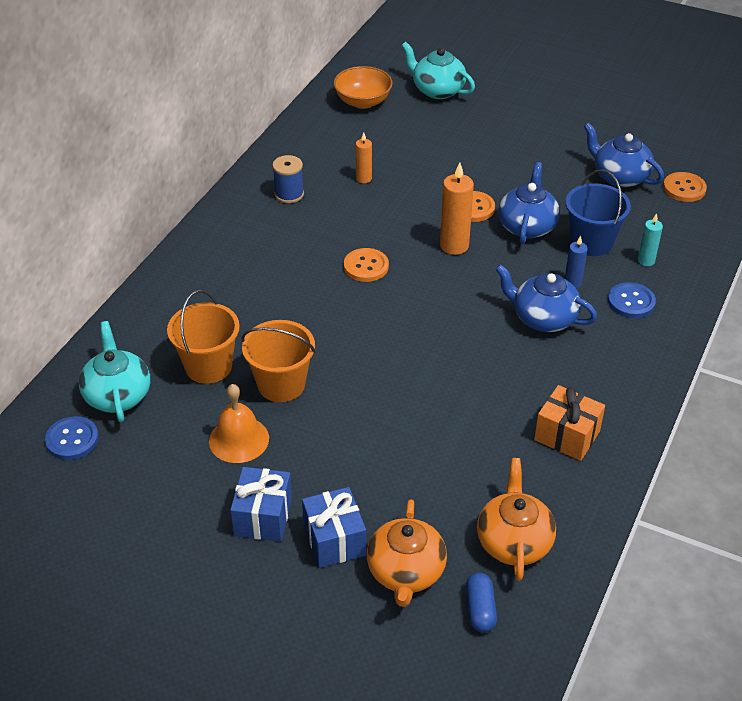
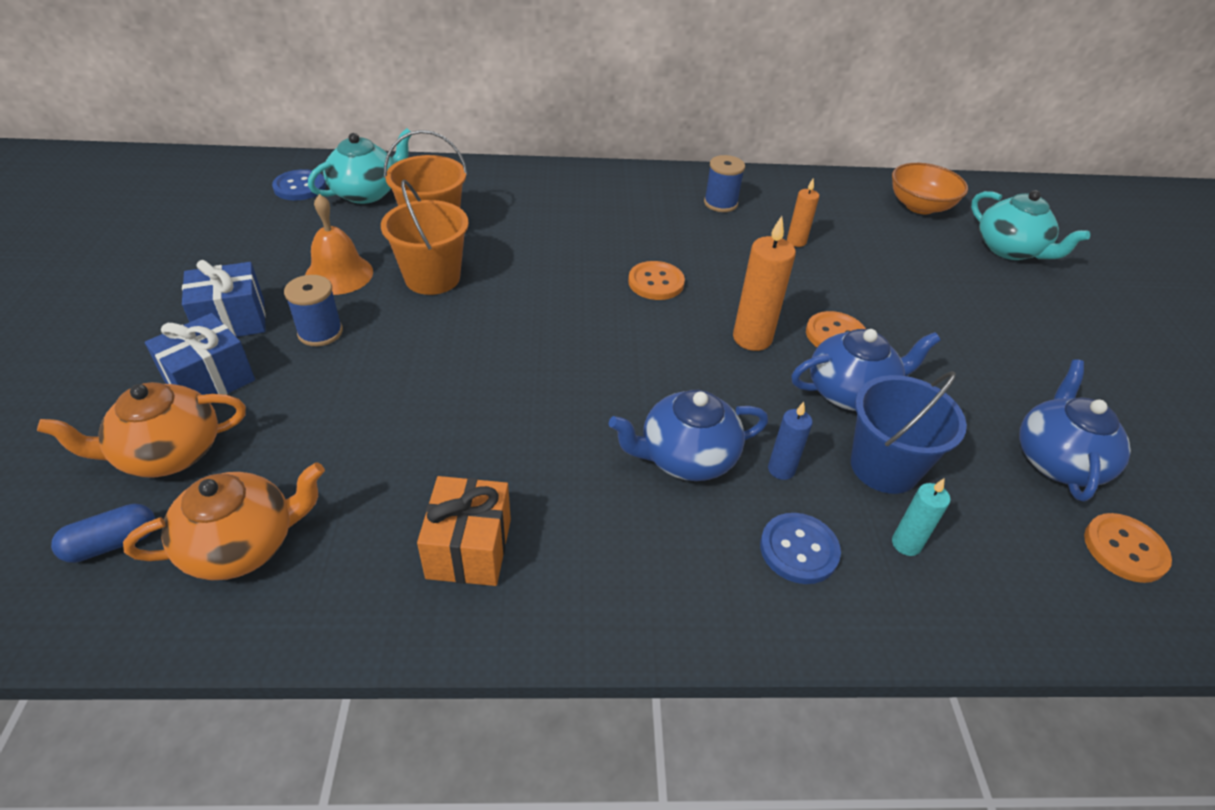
camera: 60 degrees right, 0 degrees up
(312, 465) = (320, 332): none -> blue spool
(437, 90) = (1010, 250): turquoise teapot -> turquoise teapot turned 135 degrees clockwise
(543, 318) = (686, 457): blue teapot -> blue teapot turned 105 degrees counterclockwise

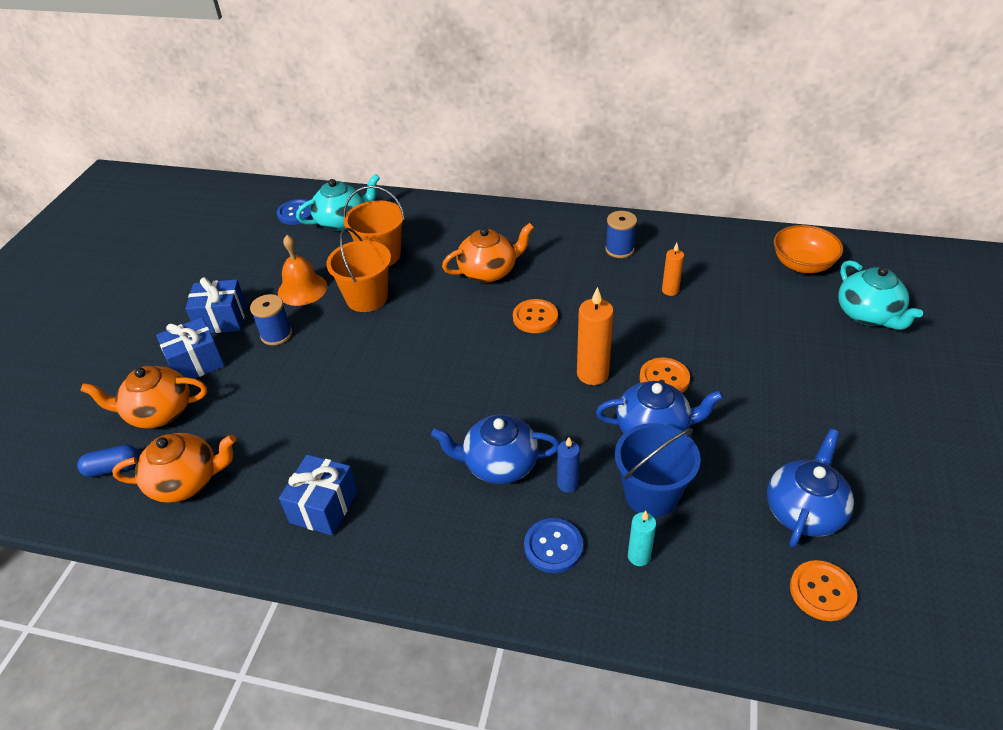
camera: 20 degrees right, 0 degrees up
(469, 548) = (324, 507): orange gift -> blue gift
(578, 236) = (489, 271): none -> orange teapot

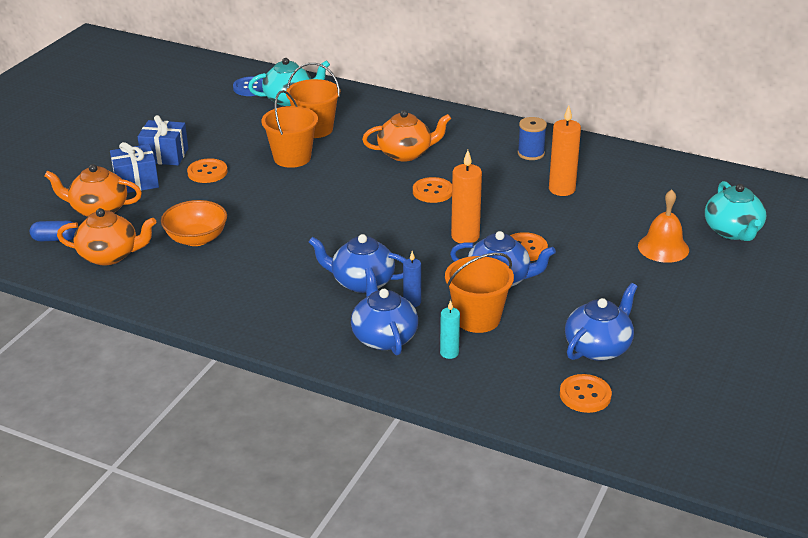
camera: 10 degrees right, 10 degrees down
(276, 335) = (207, 172): blue spool -> orange button
(302, 289) = (239, 144): orange bell -> orange bell (663, 248)
(324, 507) = (212, 287): blue gift -> none
(553, 546) = (384, 337): blue button -> blue teapot
(651, 494) = (477, 318): blue bucket -> orange bucket
(670, 290) = (562, 189): orange candle -> orange candle, size x1.72
(802, 265) = (693, 188): orange bowl -> orange bowl (196, 239)

